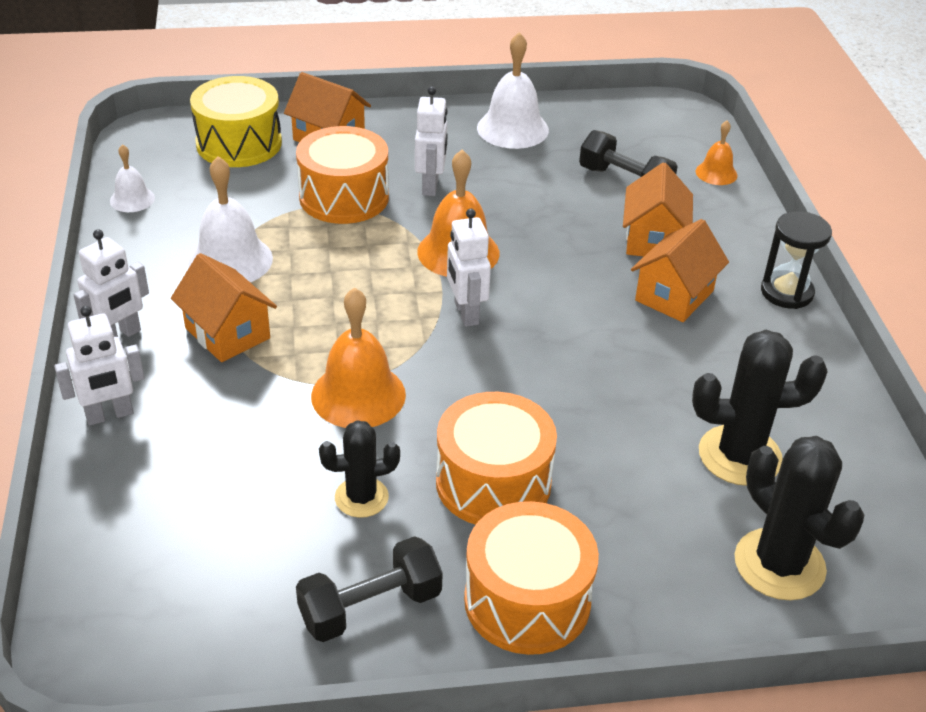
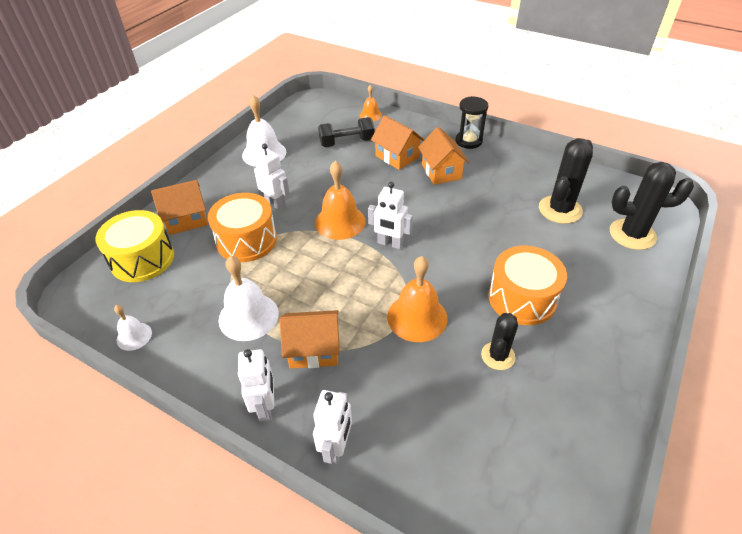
camera: 50 degrees left, 5 degrees up
(370, 607) = (581, 393): black dumbbell -> none
(527, 600) = (610, 328): orange drum -> none

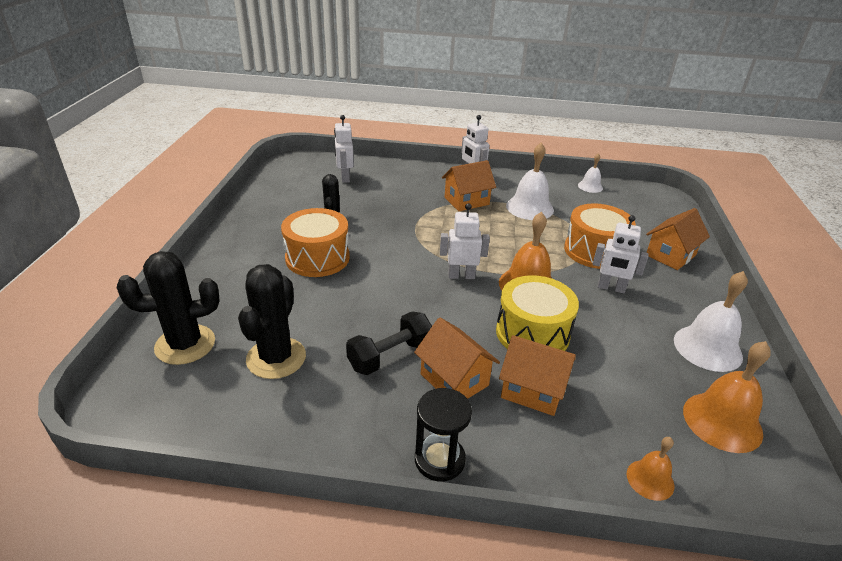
camera: 155 degrees right, 10 degrees down
(142, 259) = (656, 222): yellow drum -> yellow drum (532, 333)
(336, 448) = (419, 171): white robot -> white robot (345, 177)
(347, 142) = (625, 399): black dumbbell -> black dumbbell (390, 356)
(417, 317) = (404, 229): orange bell -> orange bell (722, 421)

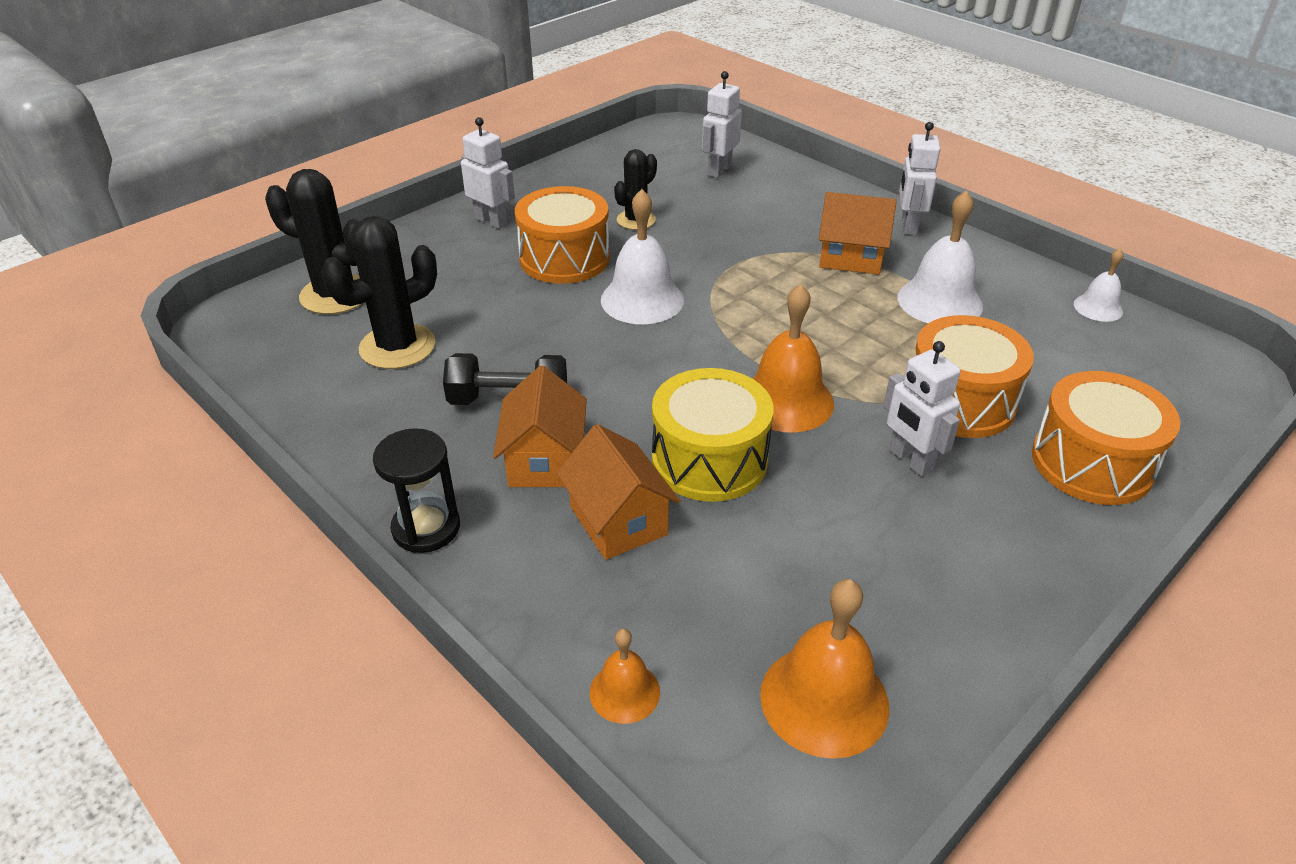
camera: 40 degrees right, 5 degrees up
(461, 276) = (710, 350): white robot -> white robot (491, 221)
(670, 255) = (1092, 463): orange house -> orange drum
(707, 348) = (949, 609): white bell -> white bell (642, 299)

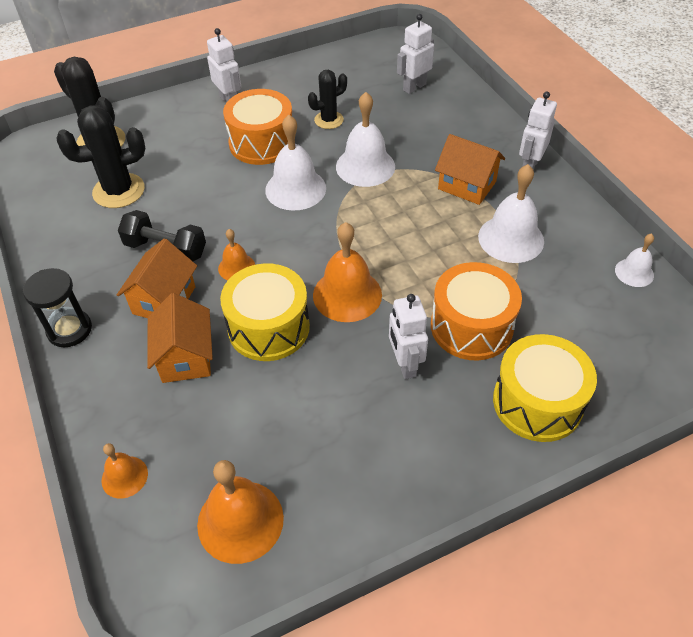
camera: 20 degrees right, 10 degrees up
(621, 401) = (236, 267): none -> orange bell
(715, 260) = (365, 166): none -> white bell
(1092, 463) = (537, 402): orange drum -> yellow drum

